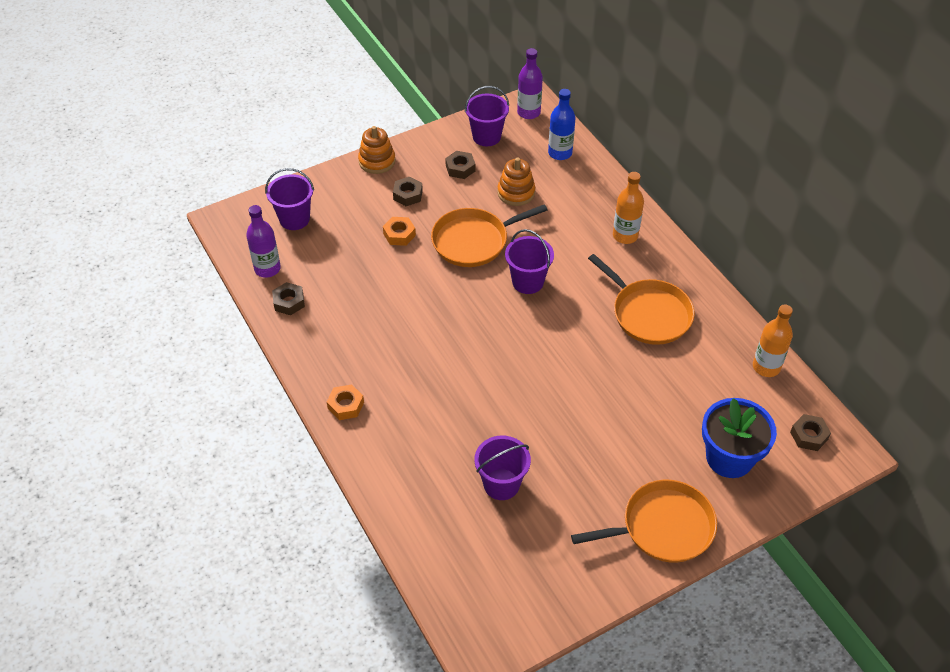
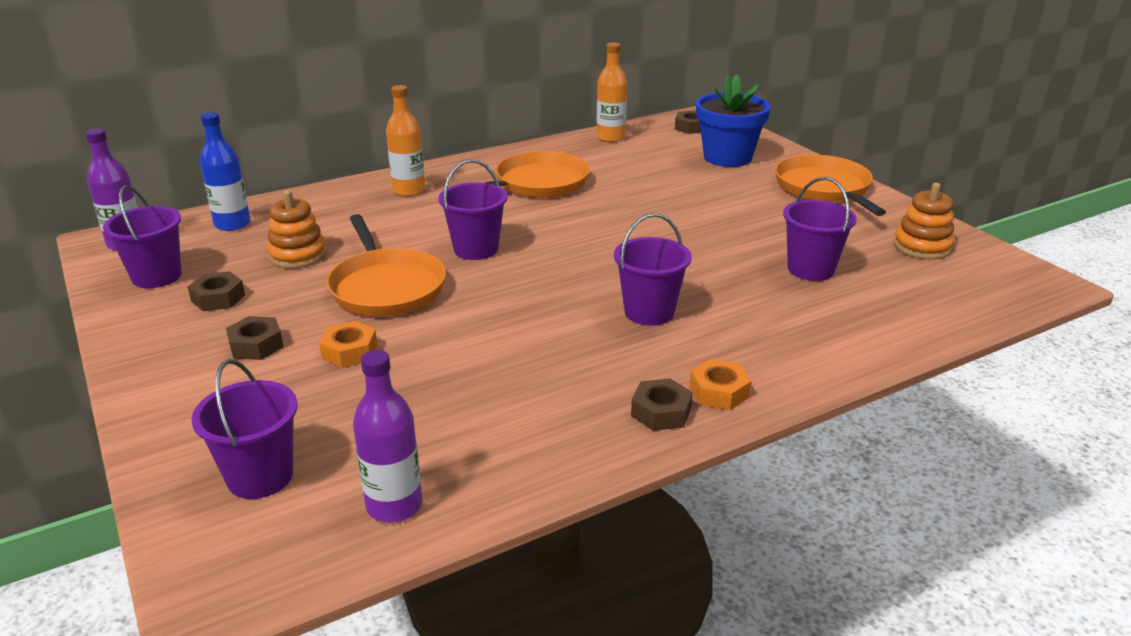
camera: 90 degrees left, 20 degrees down
(289, 302) = (490, 469): brown nut -> brown nut (661, 412)
(377, 161) = (147, 380): orange stacking toy -> orange stacking toy (922, 247)
(439, 377) = (649, 312): none -> purple bucket

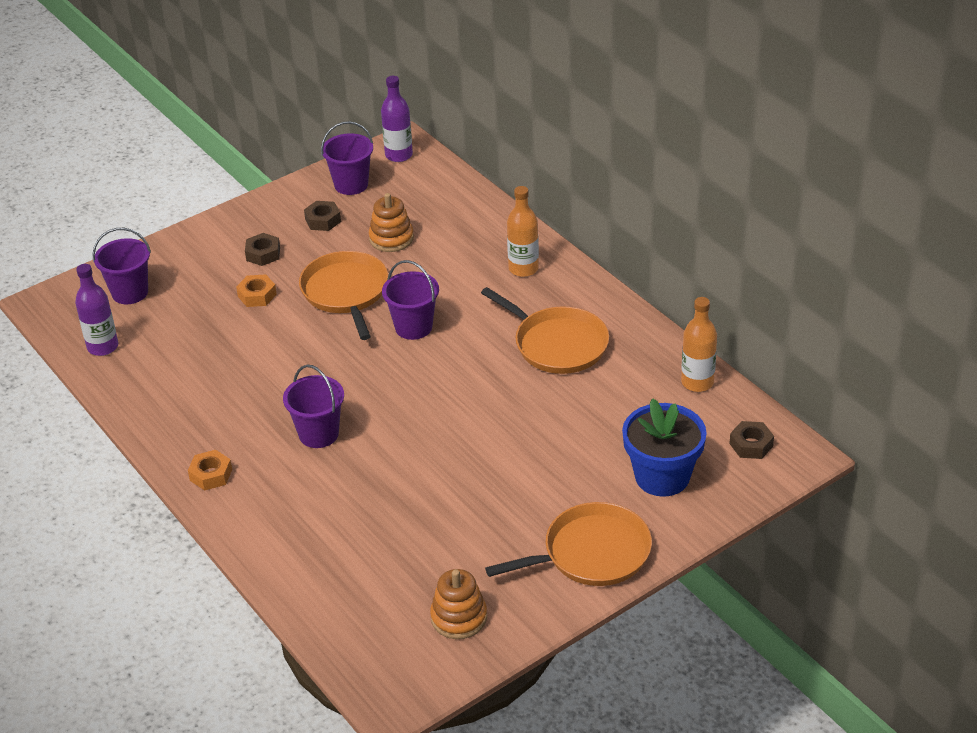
camera: 85 degrees right, 10 degrees up
(232, 224) = (439, 193): blue bottle -> none
(386, 287) = (346, 292): orange pan -> orange pan turned 105 degrees clockwise
(661, 412) = (187, 447): brown nut -> none
(810, 269) = (401, 532): purple bucket -> none

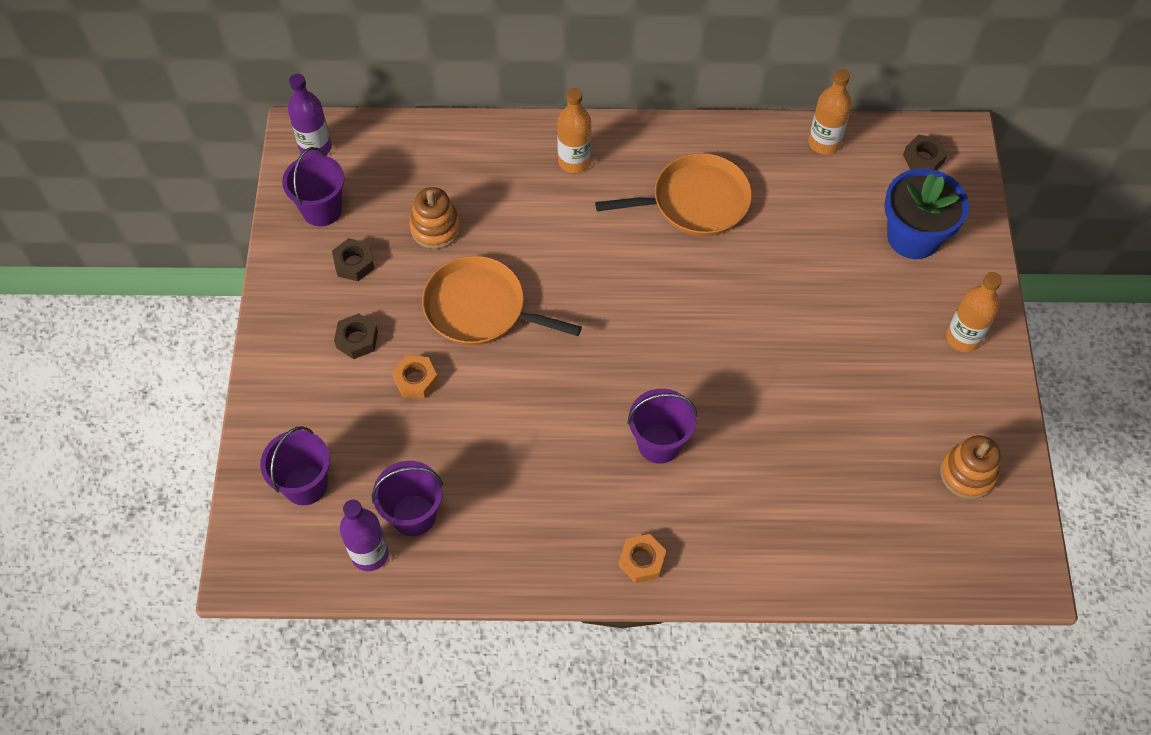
camera: 55 degrees left, 20 degrees up
(413, 327) = (578, 287): purple bucket -> purple bucket (413, 515)
(591, 553) = (962, 338): orange pan -> orange bottle

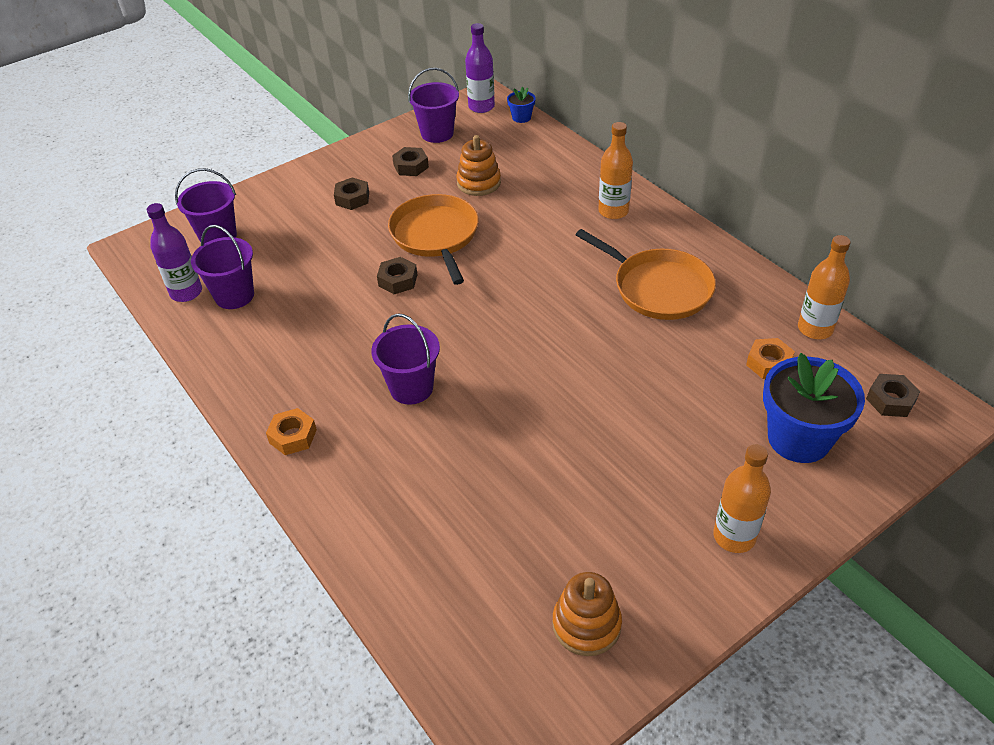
camera: 55 degrees right, 15 degrees down
(368, 130) = (521, 117): none -> blue flower pot
(416, 380) = (346, 239): orange nut -> orange nut (768, 363)
(515, 374) = (398, 280): none -> brown nut

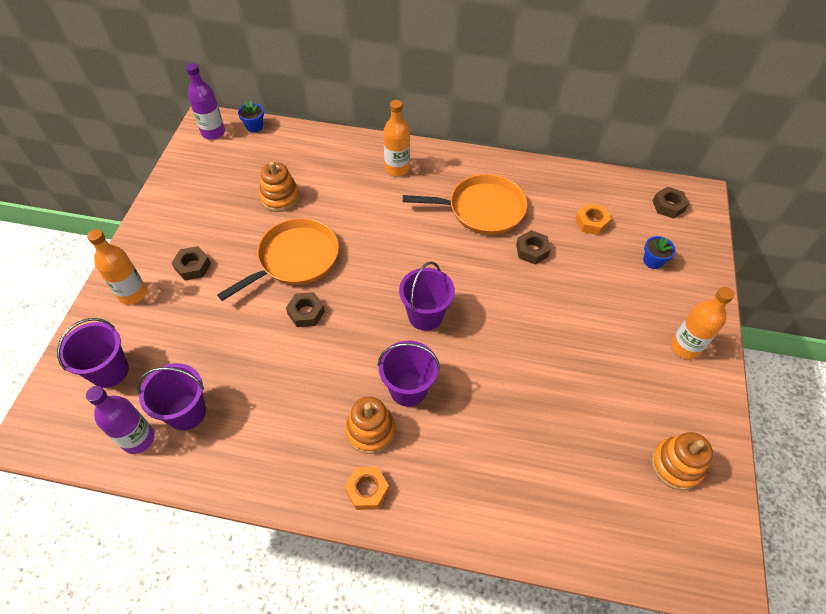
camera: 45 degrees left, 10 degrees up
(345, 397) = (370, 430): none -> orange stacking toy
(411, 166) = (211, 212): brown nut -> brown nut (532, 250)
(436, 236) = (295, 259): orange pan -> orange pan turned 105 degrees clockwise
(437, 133) = (202, 173): purple bucket -> purple bucket (425, 316)
(798, 438) = (652, 261): blue flower pot -> blue flower pot, size x0.44
(815, 329) = (591, 184): orange bottle -> orange bottle (132, 293)

